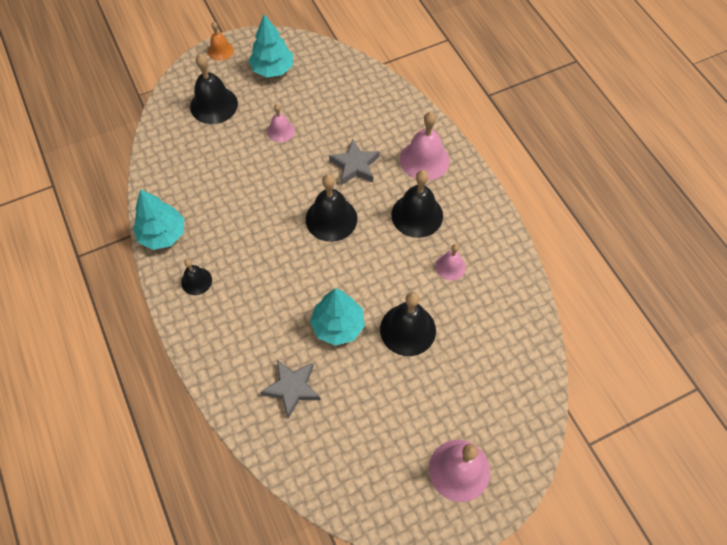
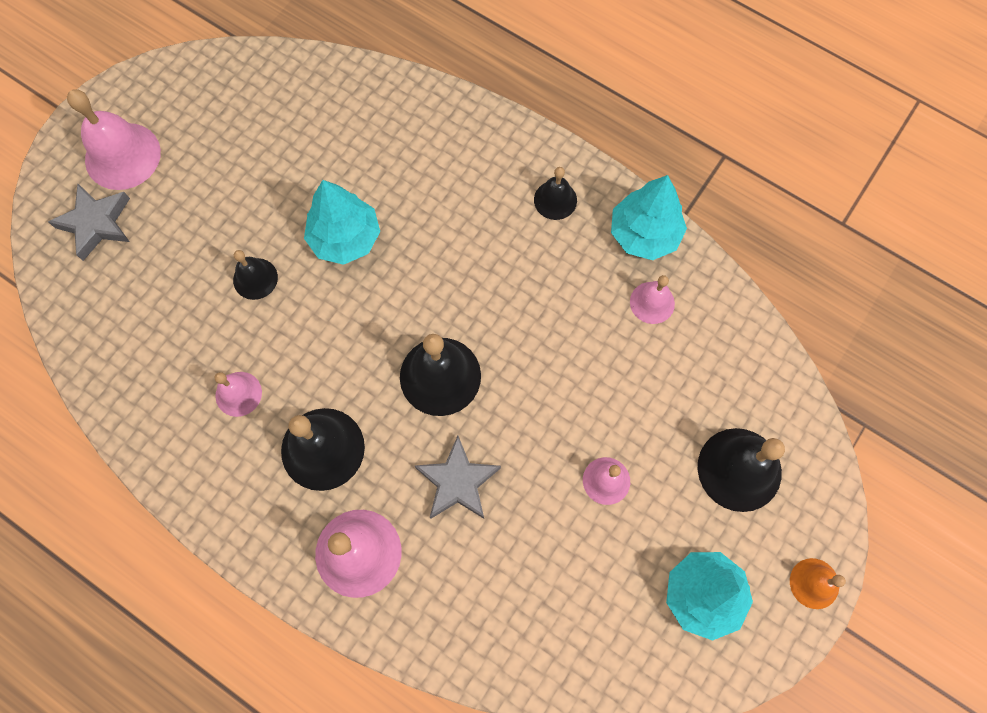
camera: 150 degrees right, 10 degrees up
(190, 197) = (652, 302): none -> pink bell
(292, 388) = (356, 143): grey star -> grey star (96, 223)
(408, 329) = (255, 278): black bell -> black bell, size x0.57

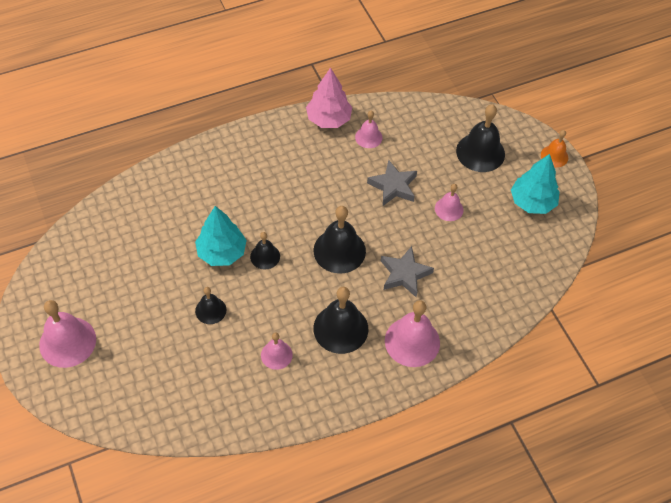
camera: 60 degrees left, 15 degrees down
(96, 223) = (103, 379): grey star -> grey star (393, 186)
(555, 200) = (278, 145): black bell -> black bell (265, 256)
(644, 234) = (329, 119): turquoise tree -> pink tree

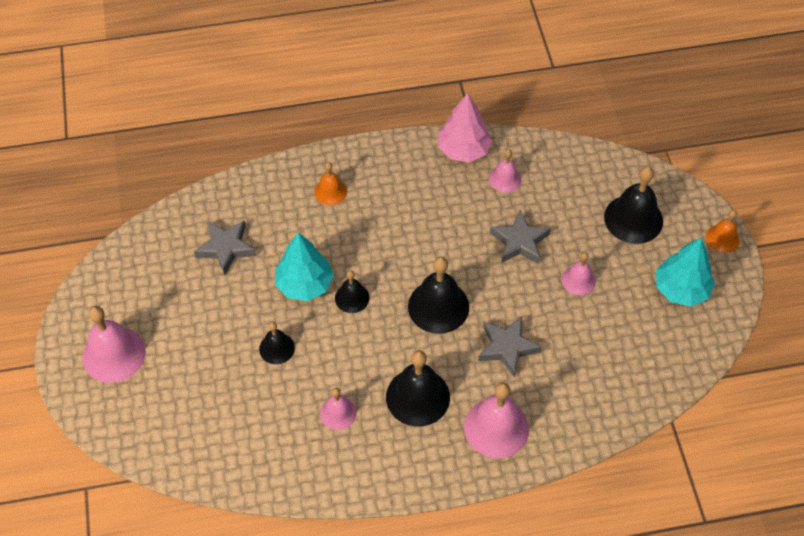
camera: 15 degrees right, 0 degrees up
(146, 234) = (226, 248): none -> grey star
(225, 171) = (330, 191): none -> orange bell

